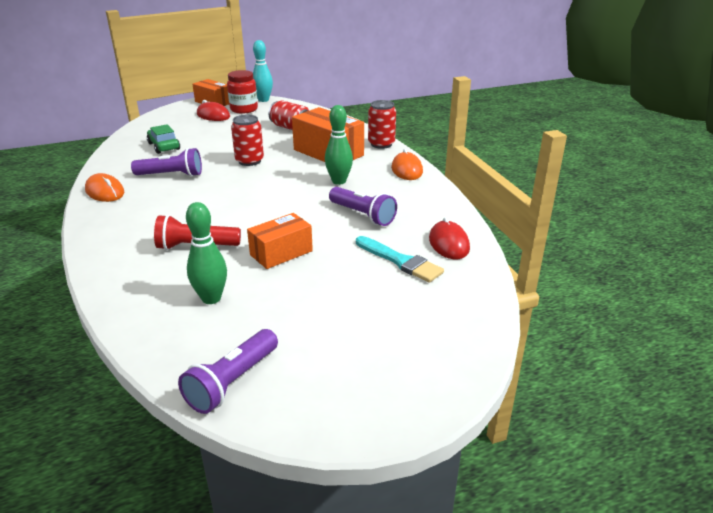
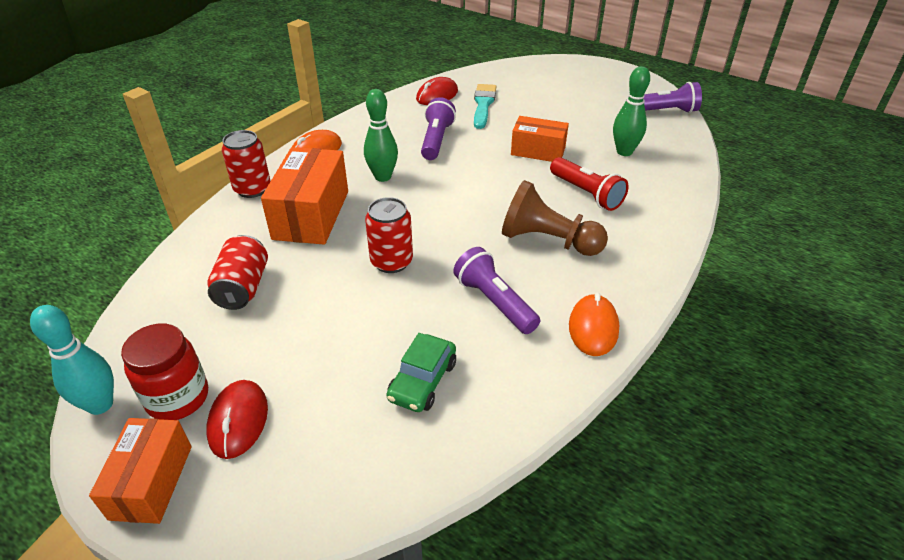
camera: 125 degrees left, 10 degrees up
(182, 209) = (548, 241): none -> brown pawn

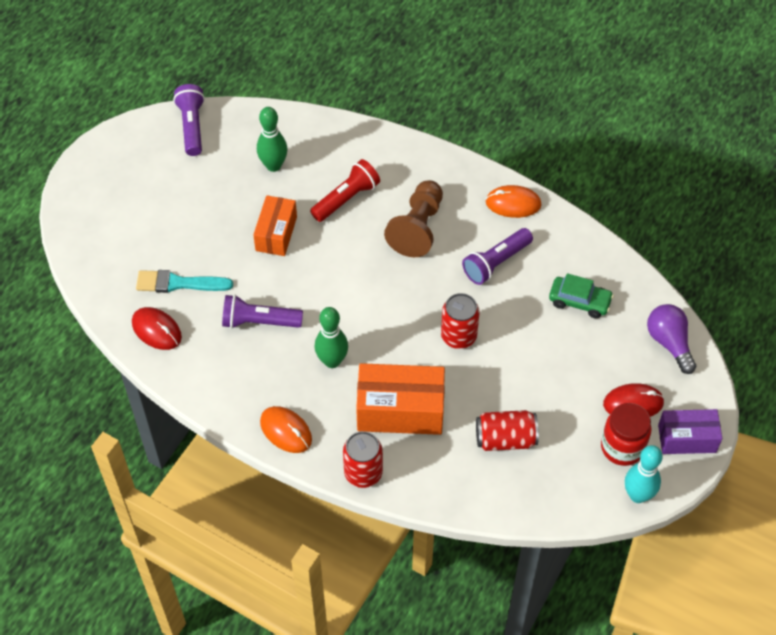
camera: 95 degrees left, 15 degrees up
(151, 482) = (687, 439): orange box -> purple box
(325, 487) = (669, 343): none -> purple light bulb

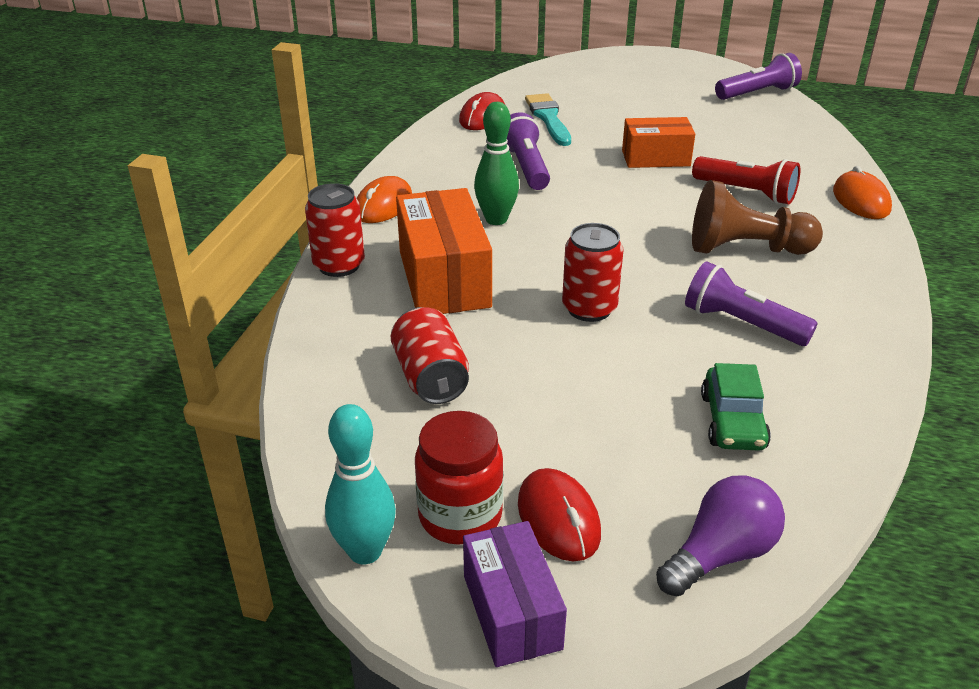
camera: 75 degrees right, 20 degrees down
(273, 165) = (750, 142): green bowling pin -> none
(513, 203) = (865, 324): orange mouse -> orange mouse (861, 200)

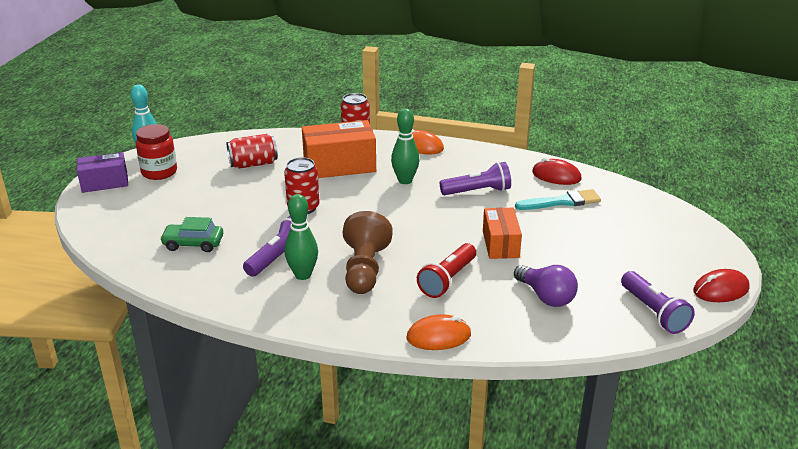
camera: 90 degrees right, 5 degrees down
(558, 519) = (148, 193): red mouse -> red mouse (720, 290)
(720, 554) = (109, 230): purple light bulb -> purple light bulb (546, 297)
(779, 298) = (303, 275): none -> green bowling pin

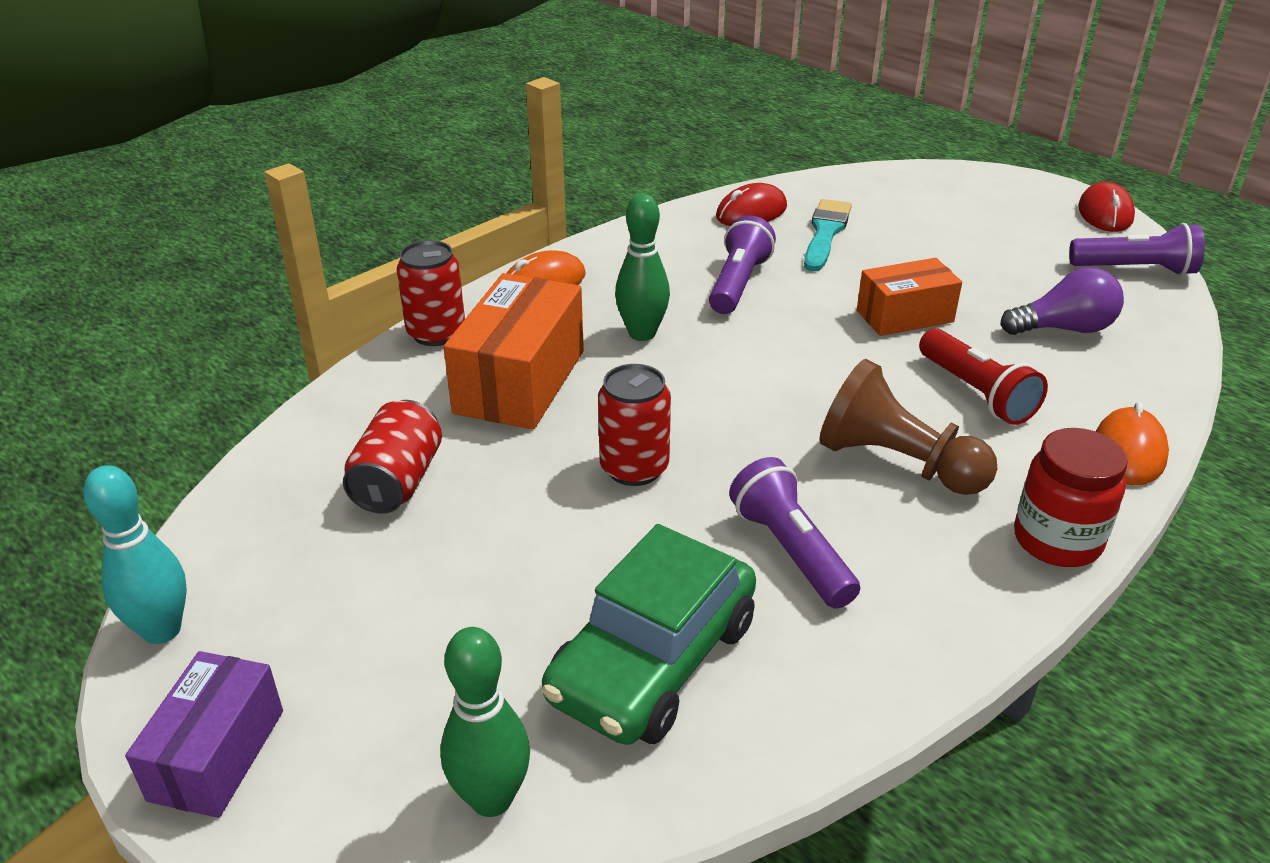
camera: 60 degrees left, 5 degrees up
(159, 172) = (275, 635): red jar -> red jar (1057, 540)
(193, 244) = (653, 661): green car -> green car, size x1.72
(303, 275) = (873, 539): green bowling pin -> green bowling pin (491, 798)
(500, 244) = (905, 316): orange box -> orange box turned 45 degrees counterclockwise

